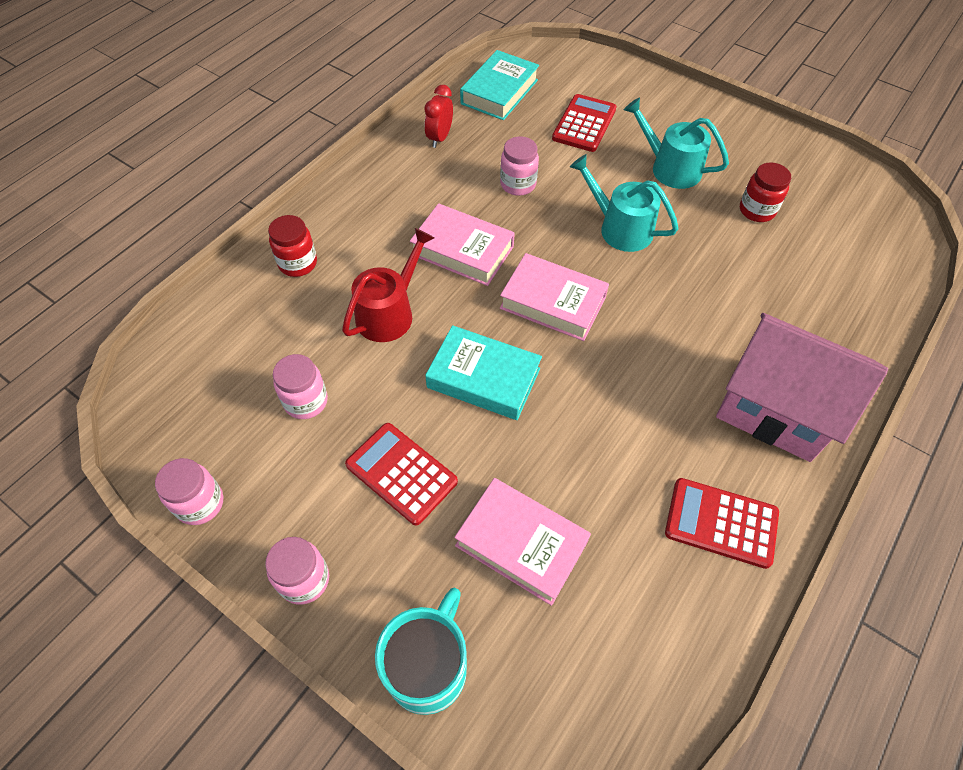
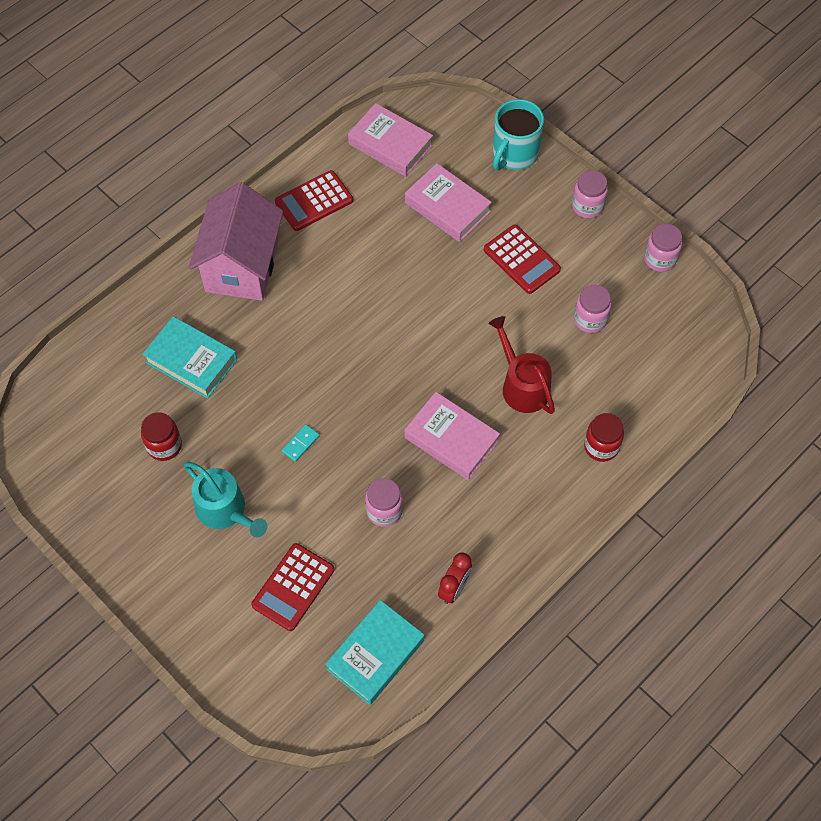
camera: 170 degrees left, 5 degrees up
(389, 313) = (522, 385): red watering can -> red watering can turned 105 degrees clockwise
(483, 378) = (453, 319): turquoise book -> turquoise book (191, 361)
(553, 302) = (383, 376): pink book -> pink book (390, 145)
(620, 228) = (300, 444): turquoise watering can -> turquoise domino
(721, 523) = (314, 201): red calculator -> red calculator turned 120 degrees clockwise
(774, 409) = (242, 266): pink house -> pink house turned 60 degrees clockwise

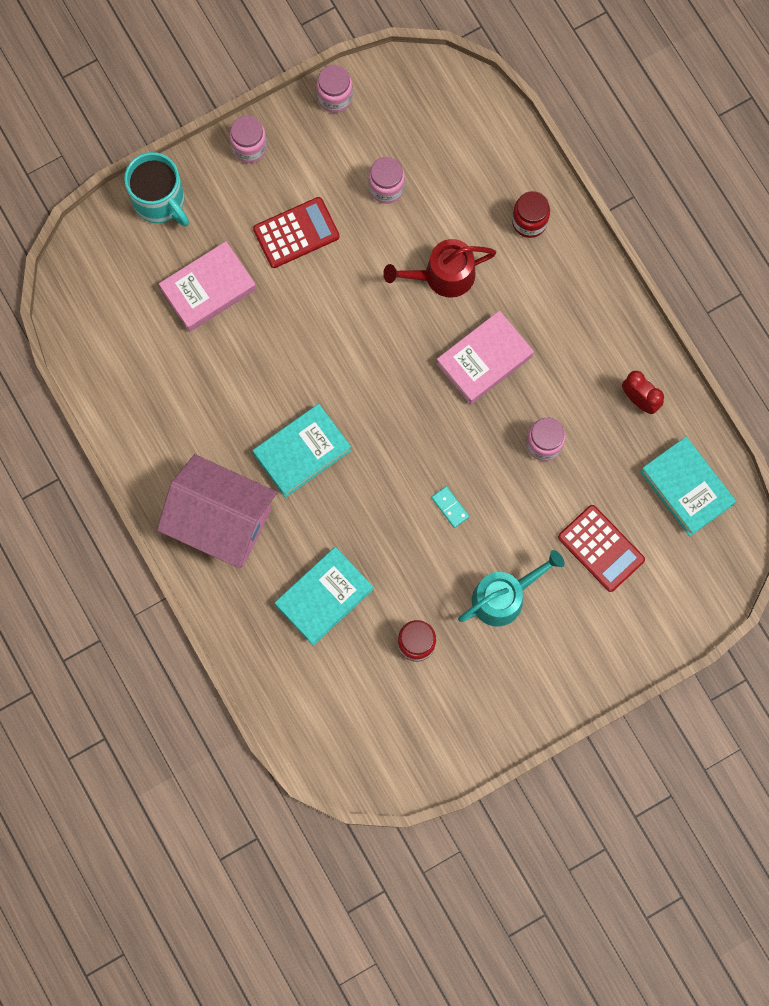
camera: 75 degrees left, 15 degrees up
(314, 201) = (159, 427): red calculator -> none
(320, 312) = (302, 452): none -> turquoise book
(390, 145) = (108, 327): pink book -> none

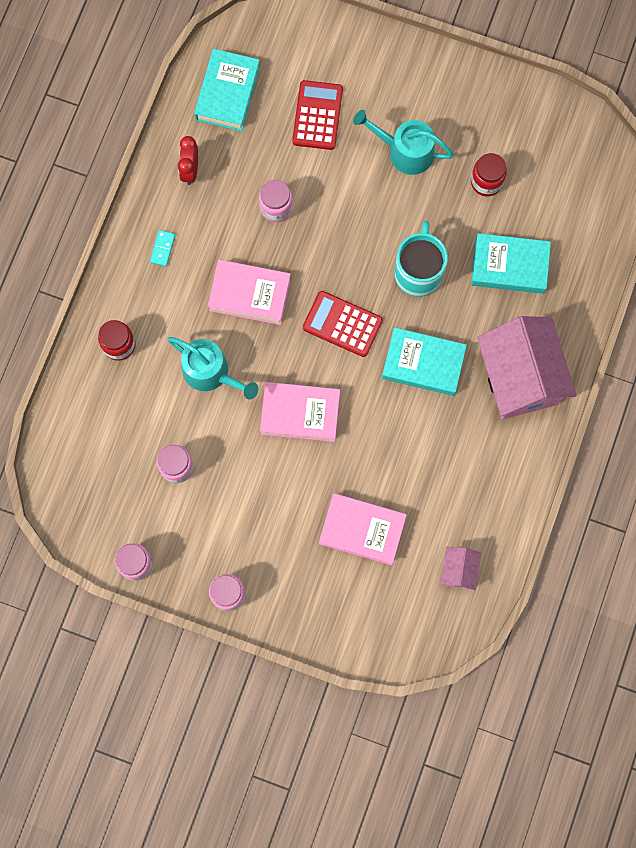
camera: 130 degrees left, 0 degrees up
(110, 337) = (458, 570): none -> pink house
(160, 201) = (325, 624): turquoise mug -> turquoise mug (418, 272)
(296, 233) = (266, 503): red calculator -> red calculator (342, 324)
(346, 319) = (300, 413): none -> pink book
(443, 275) = (211, 372): red watering can -> turquoise watering can
(450, 507) = (374, 234): turquoise domino -> turquoise domino (162, 248)

